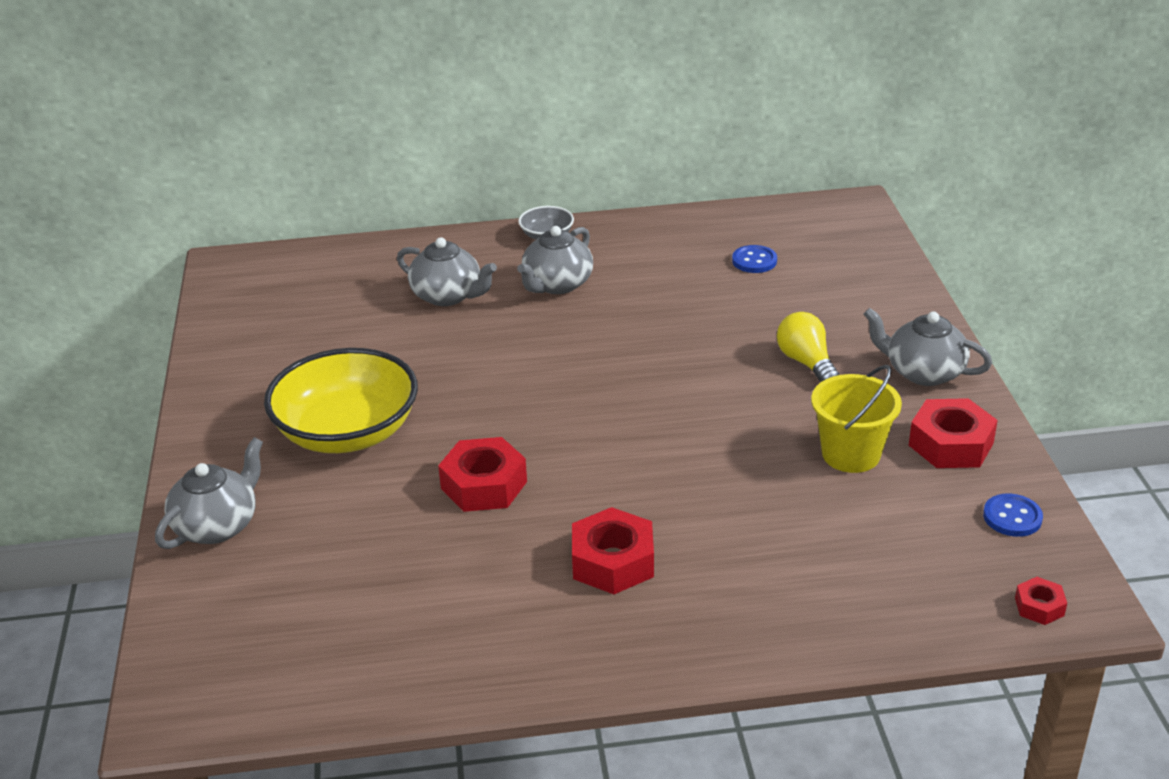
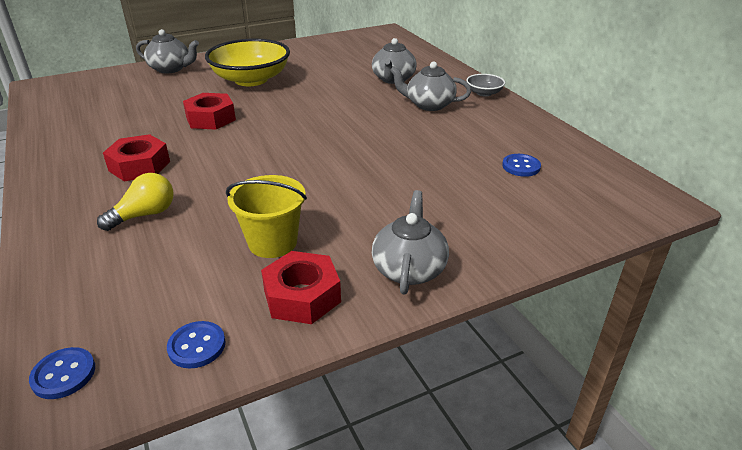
camera: 70 degrees right, 0 degrees up
(806, 362) = (391, 207): yellow light bulb -> yellow light bulb (145, 215)
(1039, 606) = (63, 374): red nut -> blue button

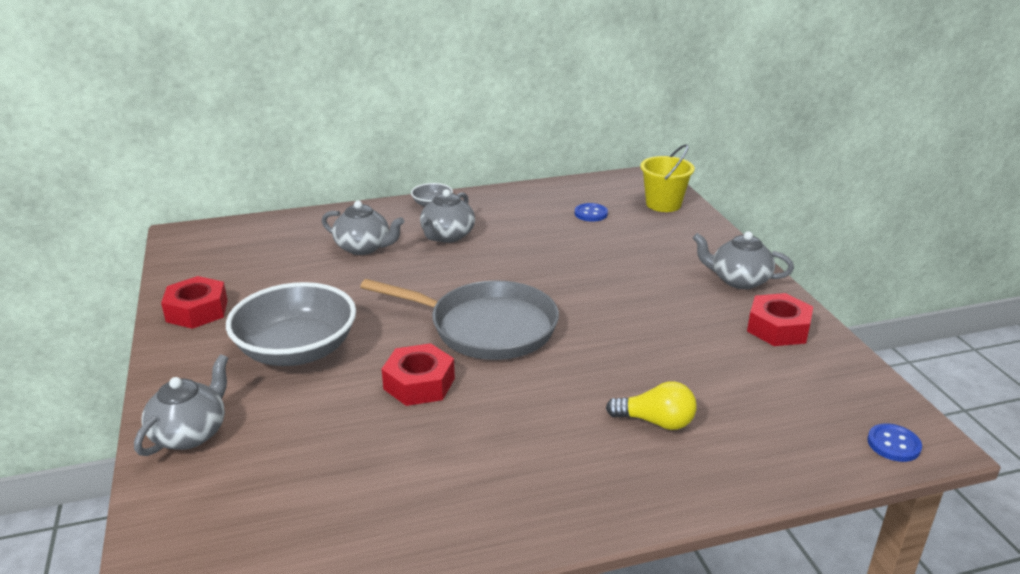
camera: 80 degrees left, 5 degrees down
(139, 166) = (541, 436): red nut -> red nut (197, 311)
(145, 215) = (656, 422): yellow light bulb -> yellow light bulb turned 135 degrees clockwise
(197, 346) = (844, 378): blue button -> none
(251, 80) = (297, 350): yellow bowl -> grey bowl
(272, 242) = (706, 340): yellow bucket -> yellow bucket (663, 204)
(285, 134) = (486, 327): none -> grey pan

